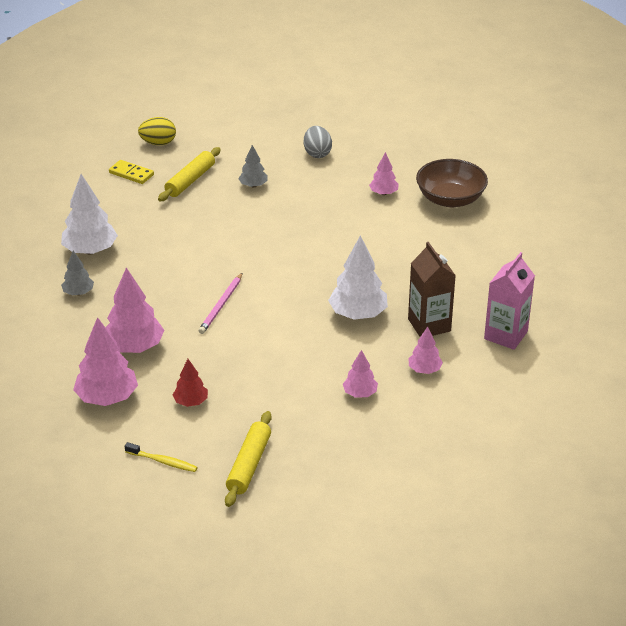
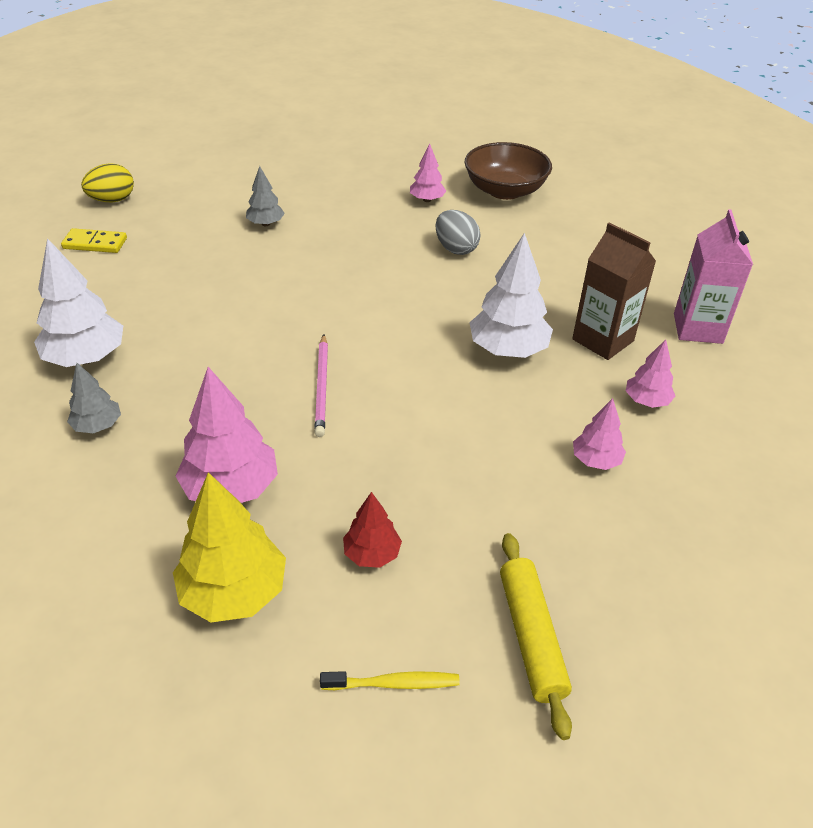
camera: 25 degrees left, 5 degrees up
(107, 398) = (234, 592): pink tree -> yellow tree
(190, 180) = (180, 235): yellow rolling pin -> none
(317, 153) = (319, 173): grey egg -> grey egg (456, 249)

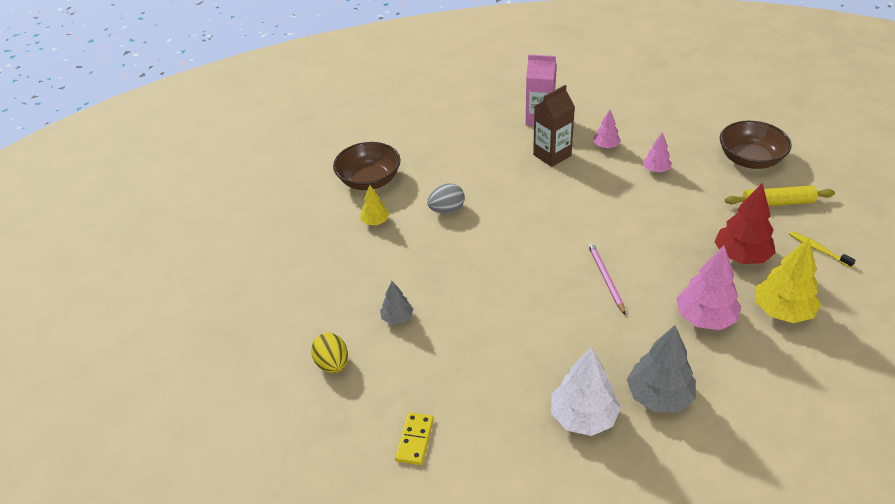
camera: 80 degrees left, 0 degrees up
(98, 426) = (659, 396): grey tree -> grey tree, size x1.80
(112, 200) = (336, 438): yellow egg -> yellow egg (332, 364)
(322, 386) = (605, 278): pink pencil -> pink pencil turned 105 degrees counterclockwise
(372, 554) = (741, 256): red tree -> red tree, size x1.80
(393, 684) = (818, 249): yellow toothbrush -> yellow toothbrush turned 45 degrees counterclockwise
(427, 200) = (375, 222): pink tree -> yellow tree
(508, 350) = (563, 194): white tree -> none
(670, 611) = (750, 159): none -> brown bowl

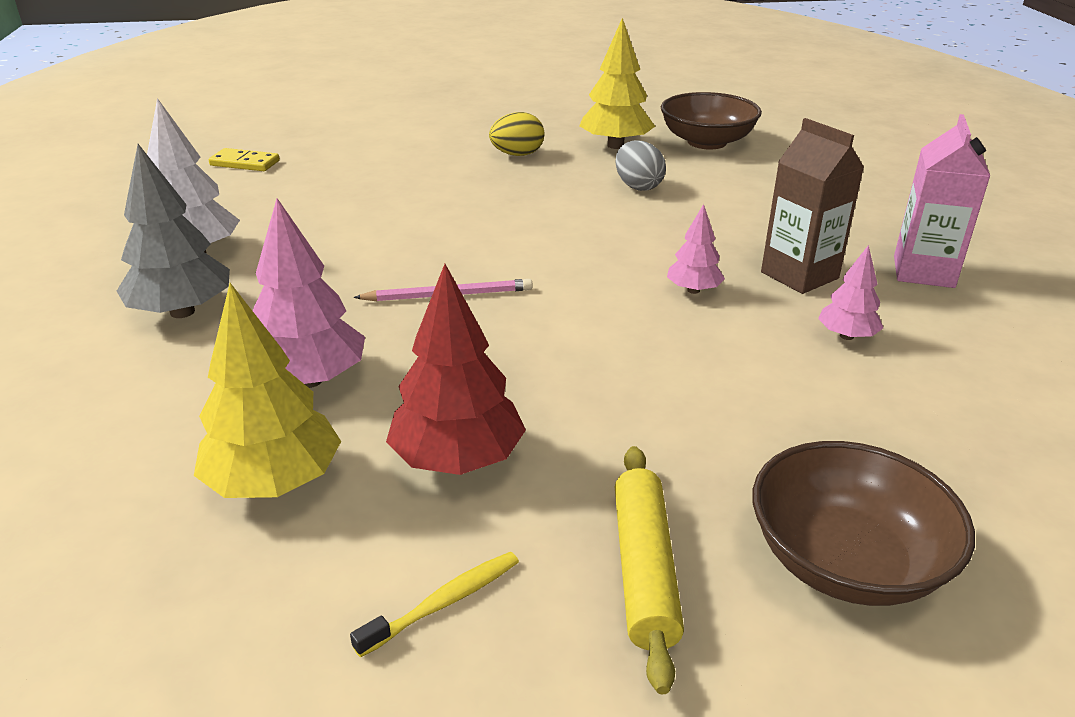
camera: 90 degrees right, 10 degrees down
(332, 364) = (377, 128): yellow egg -> yellow egg (517, 155)
(375, 222) = (615, 145): yellow tree -> yellow tree, size x1.80
(397, 318) = (431, 156): grey tree -> none
(656, 170) = (770, 389): pink tree -> pink tree (693, 290)

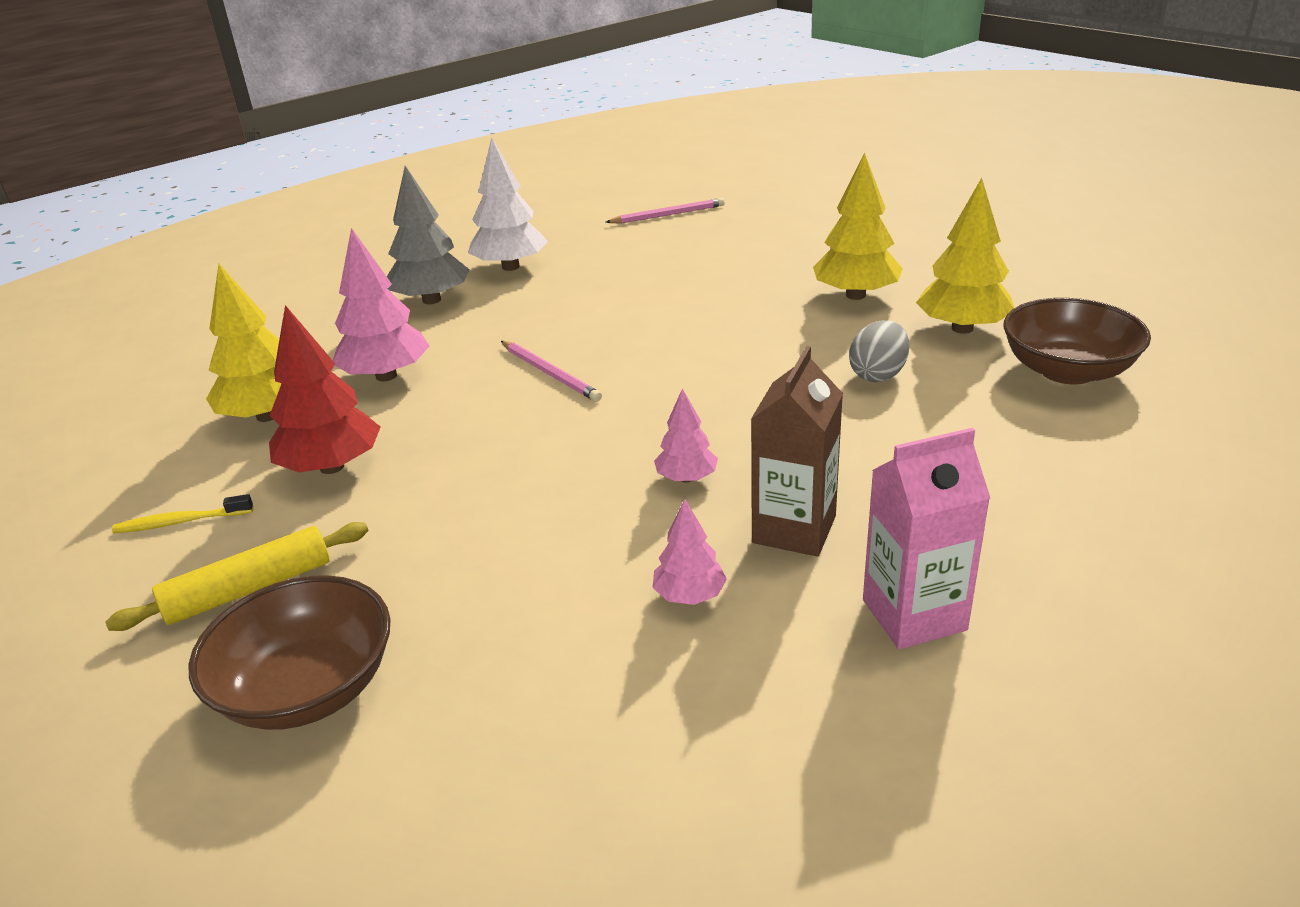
camera: 60 degrees right, 0 degrees up
(245, 163) = (667, 215): yellow domino -> pink pencil
(443, 603) = (181, 522): yellow toothbrush -> yellow toothbrush turned 150 degrees clockwise
(517, 155) = (855, 295): yellow egg -> yellow tree

